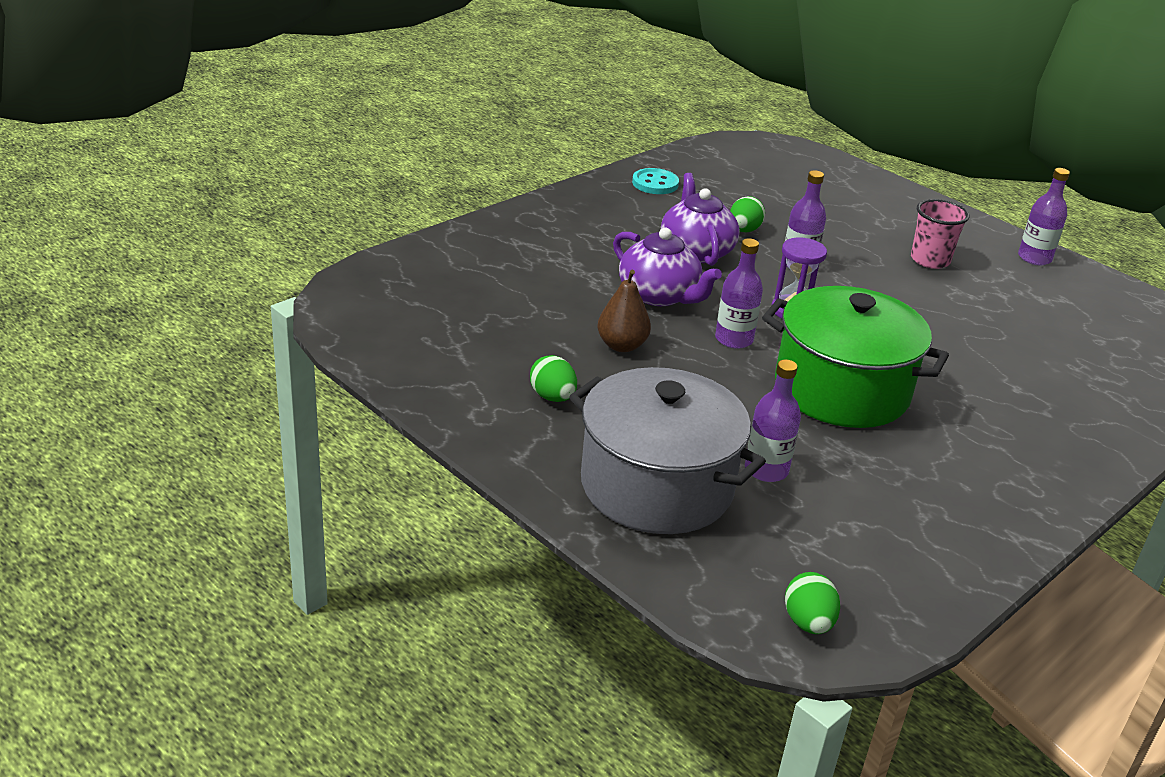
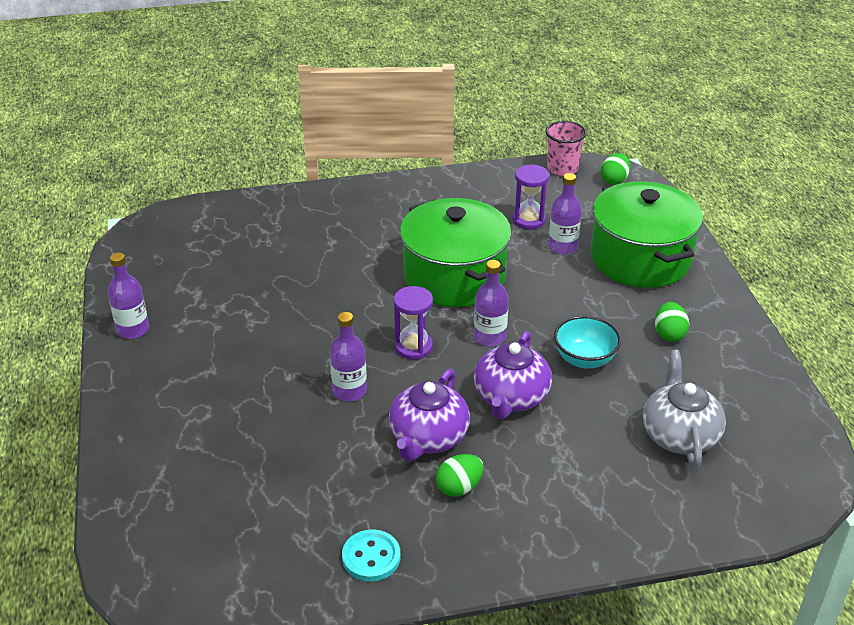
camera: 145 degrees left, 5 degrees up
(482, 307) = (679, 435): none -> grey teapot
(621, 345) = (584, 359): brown pear -> turquoise bowl
(656, 486) = (640, 258): grey pot -> green pot
(659, 295) = (511, 397): purple teapot -> purple teapot turned 150 degrees counterclockwise
(744, 230) = (352, 449): green egg -> green egg (459, 487)
(848, 497) = (529, 220): none -> purple hourglass
(930, 260) = (226, 357): pink cup -> pink cup (562, 168)

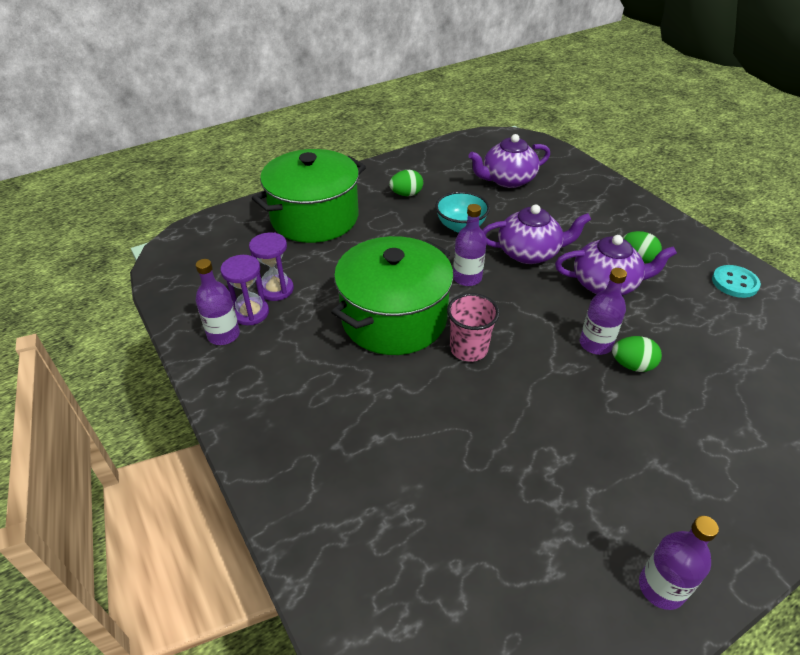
camera: 110 degrees left, 5 degrees up
(413, 347) = (510, 319): purple hourglass -> purple hourglass (251, 313)
(562, 168) = (170, 284): pink cup -> pink cup (468, 349)
(562, 247) = (314, 261): purple bottle -> purple bottle (223, 335)
(614, 180) = (187, 248): green egg -> green egg (632, 365)
(679, 435) = (507, 180): grey teapot -> purple teapot

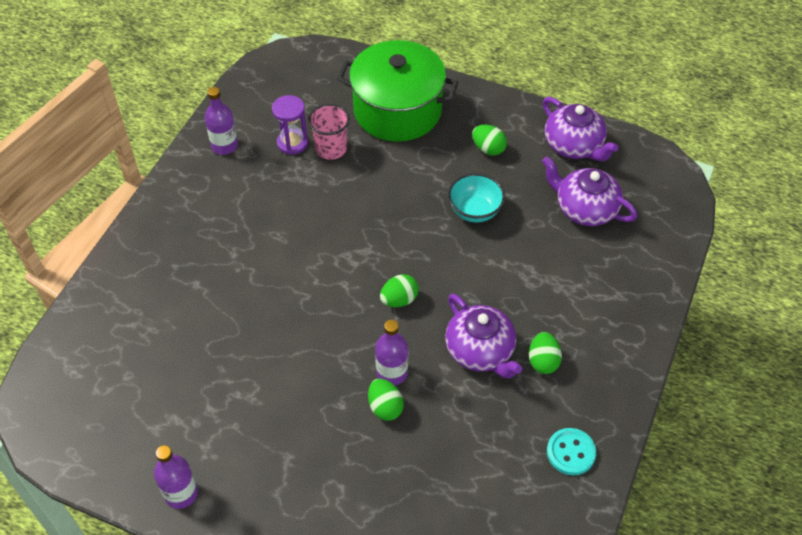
camera: 55 degrees right, 10 degrees up
(251, 313) = (257, 145): purple hourglass -> none
(394, 318) = (317, 230): green pot -> none
(467, 278) = (405, 250): purple bottle -> none
(468, 349) = (320, 292): pink cup -> pink cup (331, 149)
(517, 304) = (399, 300): none -> green egg
(529, 253) = (478, 277): purple teapot -> purple teapot (574, 145)

